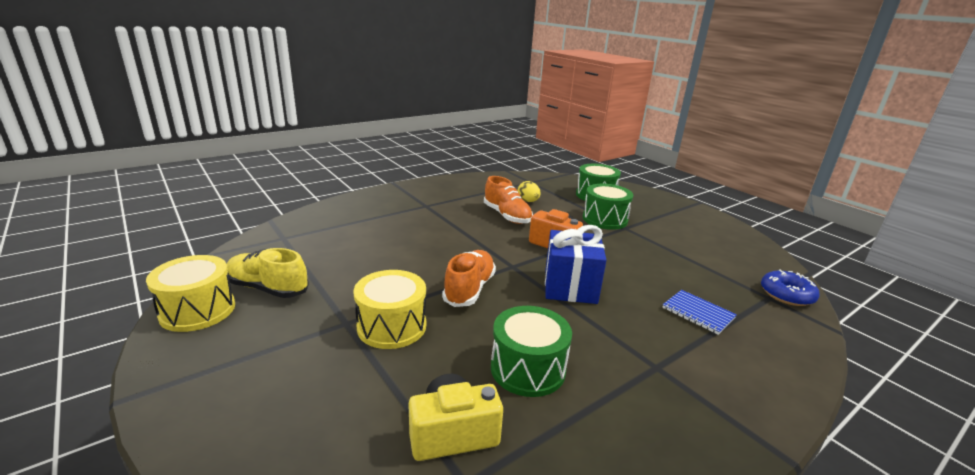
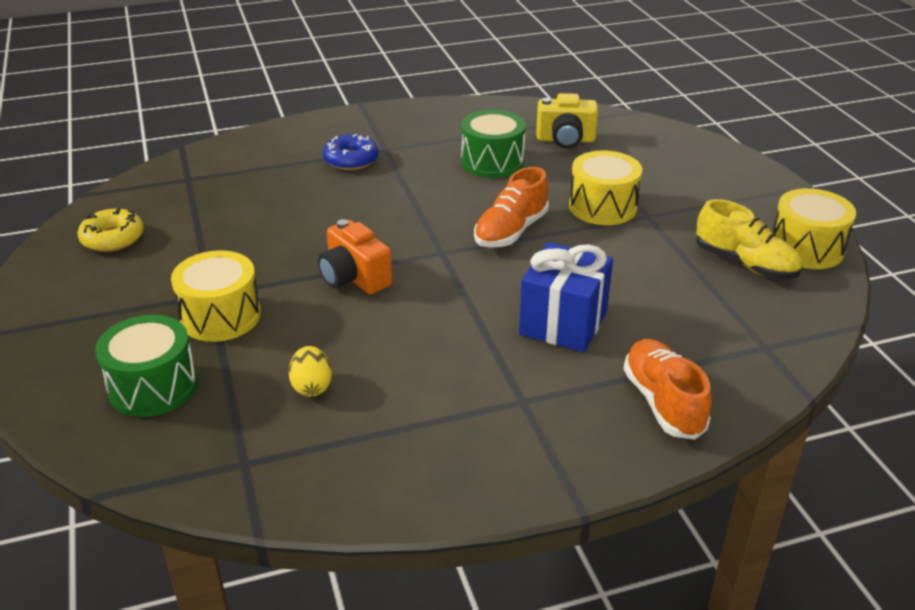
camera: 160 degrees left, 10 degrees up
(507, 216) = (384, 349): orange shoe -> orange shoe (663, 402)
(570, 287) = (393, 218): blue gift -> blue gift (563, 323)
(605, 219) = (220, 316): green drum -> yellow drum
(698, 313) = (289, 177): blue notebook -> none
(729, 247) = (113, 238): none -> yellow donut
(786, 294) = (163, 178): blue donut -> blue donut (351, 160)

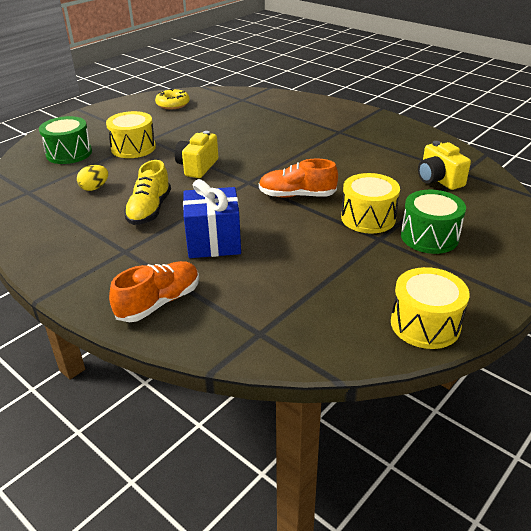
camera: 60 degrees right, 0 degrees up
(351, 160) = (314, 127): blue donut -> none
(354, 278) = (197, 167): orange camera -> yellow camera
(492, 162) = (371, 165): green drum -> green drum (429, 237)
(745, 264) = (364, 297): yellow shoe -> yellow shoe (149, 210)

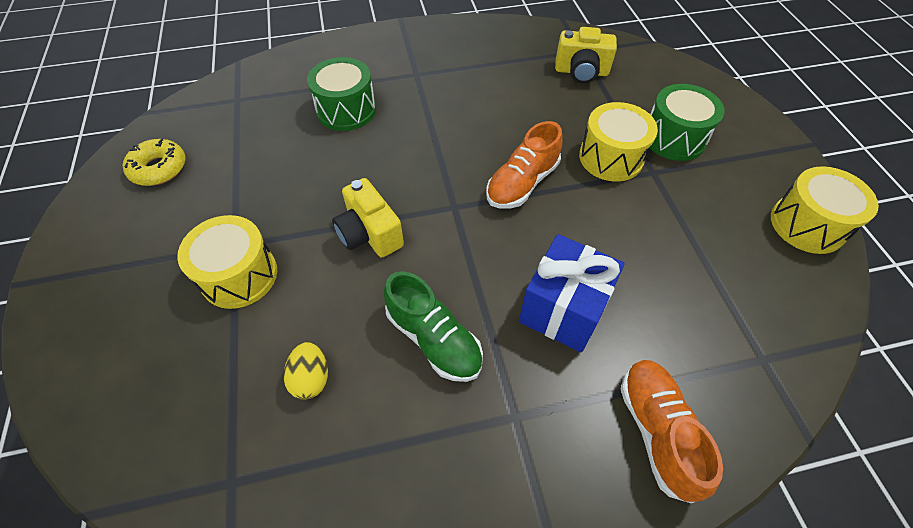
camera: 55 degrees left, 20 degrees up
(69, 153) = (161, 365): green drum -> green drum (346, 110)
(149, 210) = (434, 339): yellow shoe -> green shoe

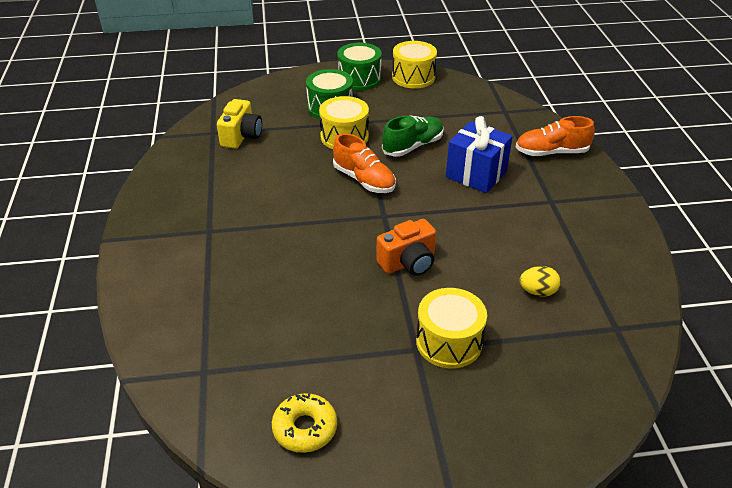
camera: 85 degrees left, 15 degrees down
(346, 110) = (249, 279): green drum -> green drum (359, 79)
(369, 234) = (408, 262): yellow camera -> orange camera
(434, 339) = (502, 231): green shoe -> green shoe (413, 146)

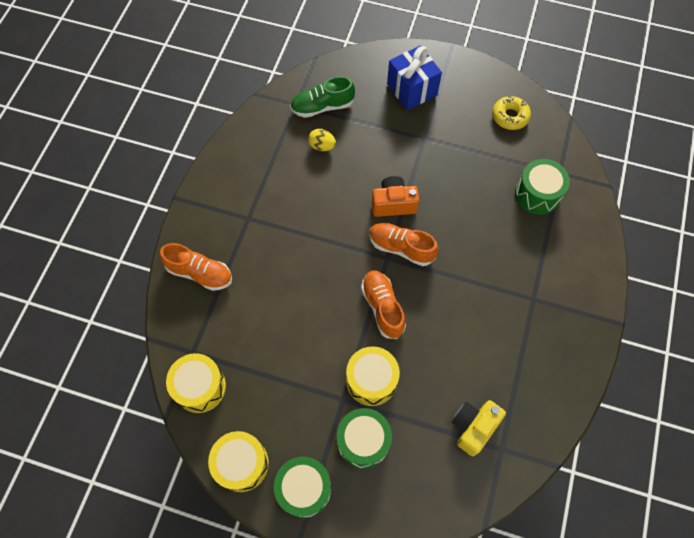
camera: 155 degrees left, 25 degrees up
(231, 333) = (537, 194): none -> green drum
(374, 227) = (401, 248): none -> orange shoe
(413, 146) = (315, 336): green shoe -> green shoe (322, 107)
(449, 342) = (402, 135): yellow drum -> yellow drum (200, 387)
(476, 174) = (284, 273): blue gift -> blue gift (412, 89)

